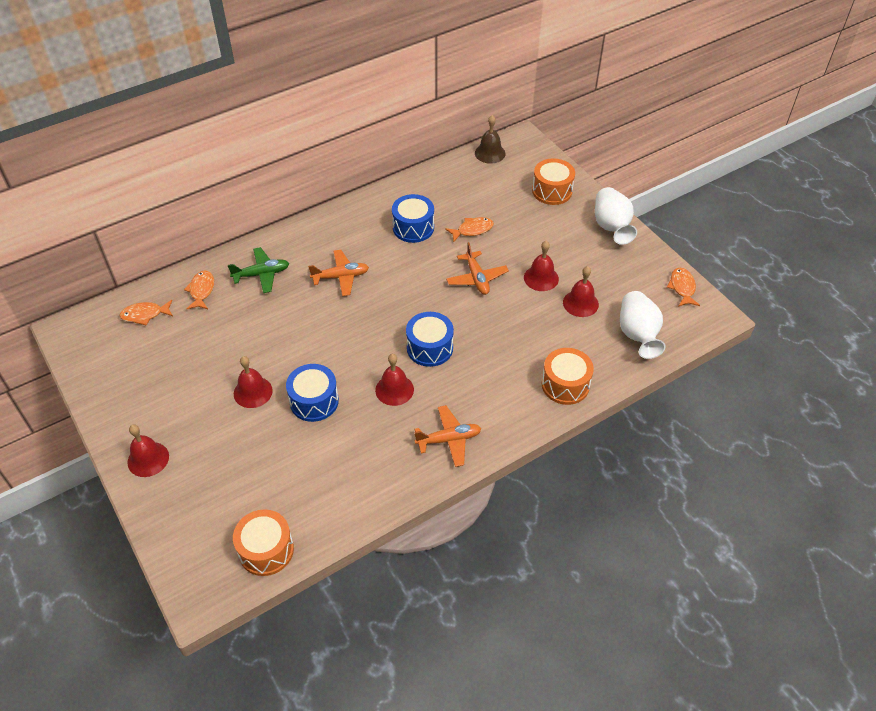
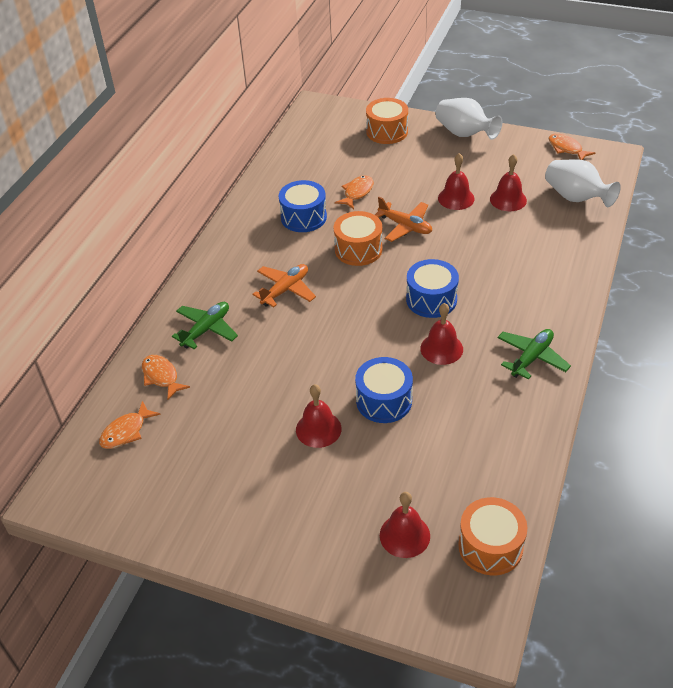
camera: 35 degrees left, 5 degrees down
(148, 459) = (286, 551): red bell -> red bell (404, 535)
(449, 439) = (532, 358): orange plane -> green plane
(490, 153) = (301, 129): brown bell -> none
(565, 385) = (568, 263): orange drum -> orange drum (358, 249)

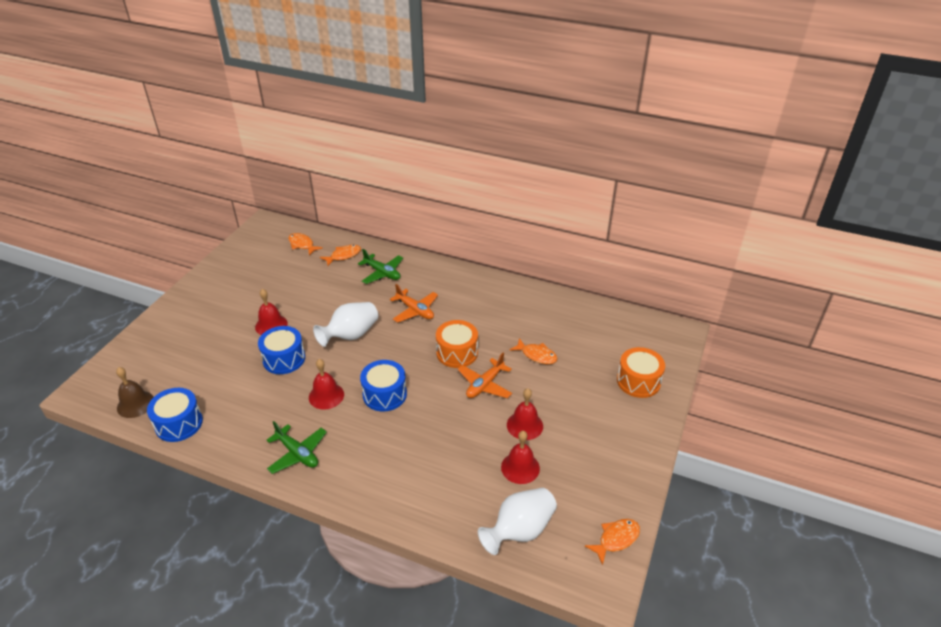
camera: 90 degrees right, 5 degrees down
(303, 217) = (504, 321): blue drum -> blue drum (179, 423)
(404, 535) = (166, 362): red bell -> none
(464, 134) = (639, 444): white vase -> white vase (350, 335)
(490, 546) = (135, 404): orange drum -> brown bell

